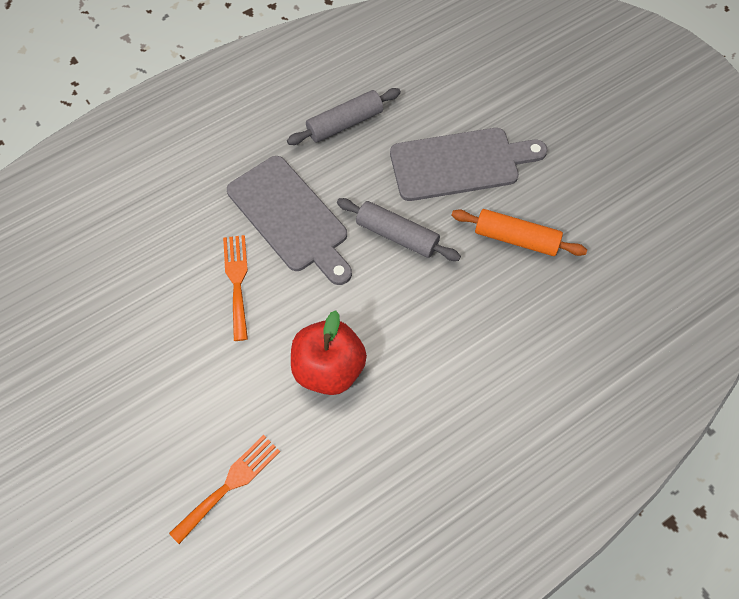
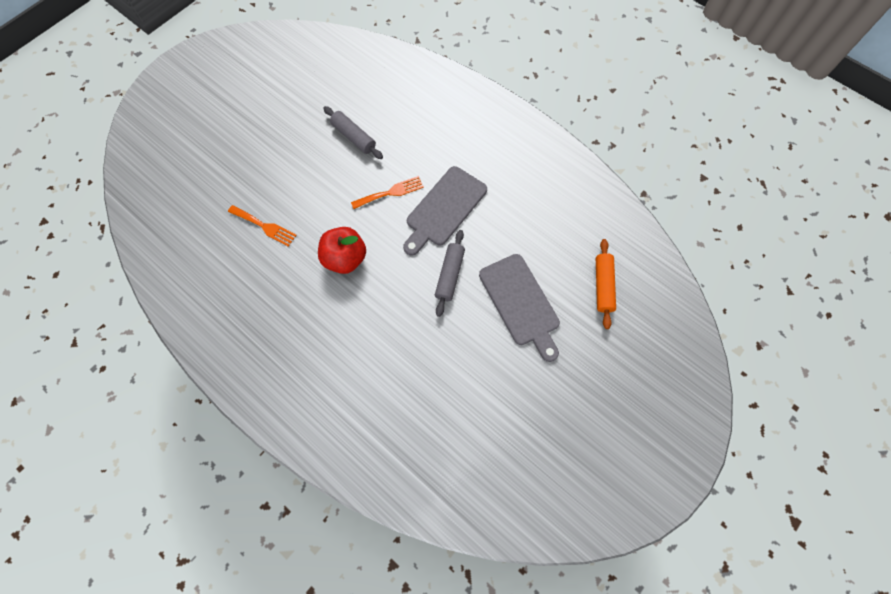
camera: 75 degrees right, 5 degrees up
(345, 123) = (529, 221): grey rolling pin -> grey rolling pin (354, 137)
(516, 238) = (469, 353): orange rolling pin -> orange rolling pin (603, 286)

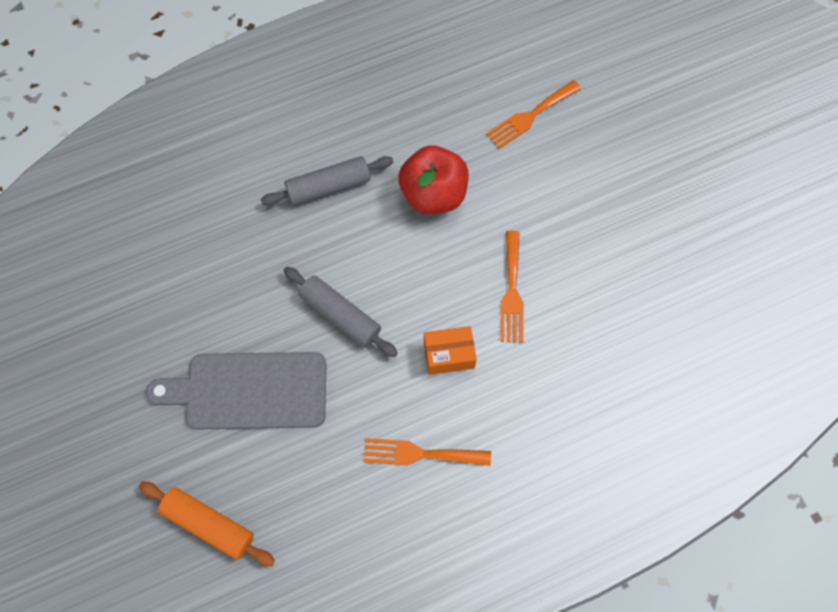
camera: 115 degrees right, 0 degrees up
(354, 137) = (635, 278): grey rolling pin -> grey rolling pin (328, 186)
(444, 209) = (449, 355): grey cutting board -> orange box
(506, 200) = (420, 454): none -> orange fork

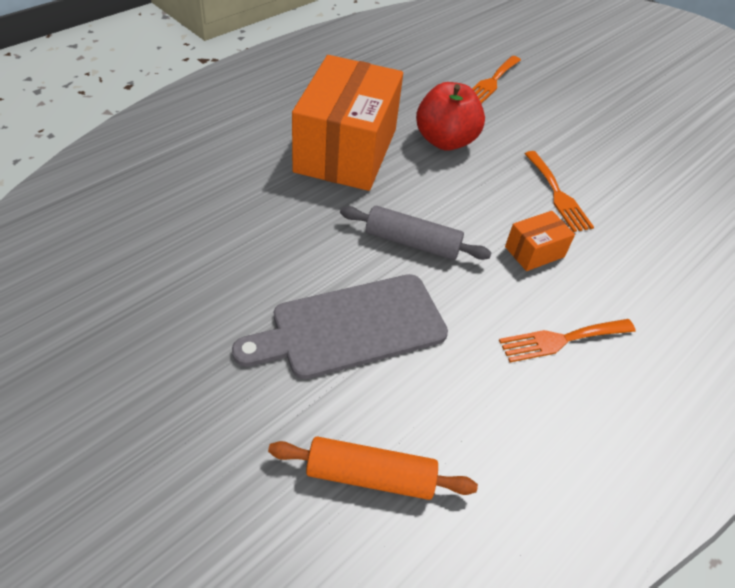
camera: 25 degrees left, 20 degrees down
(328, 186) = (346, 150): grey rolling pin -> orange box

